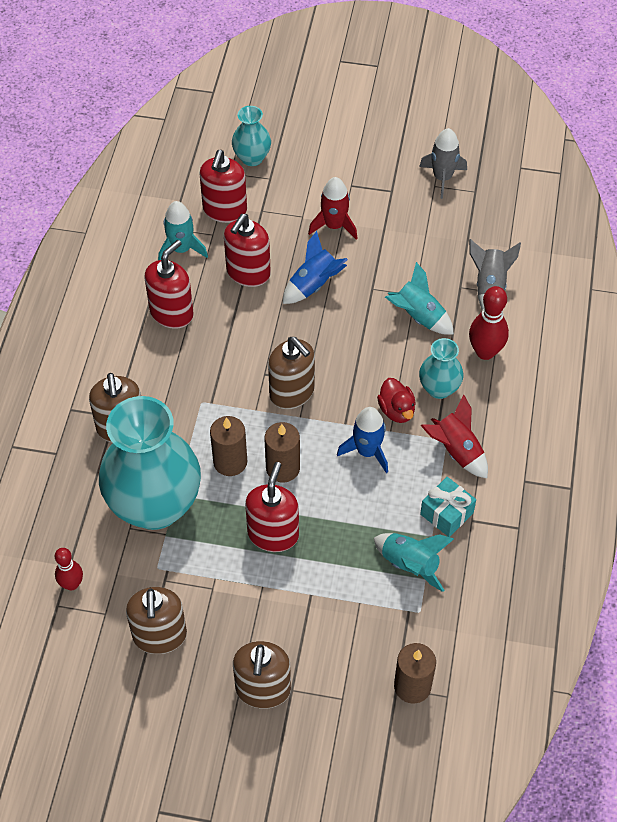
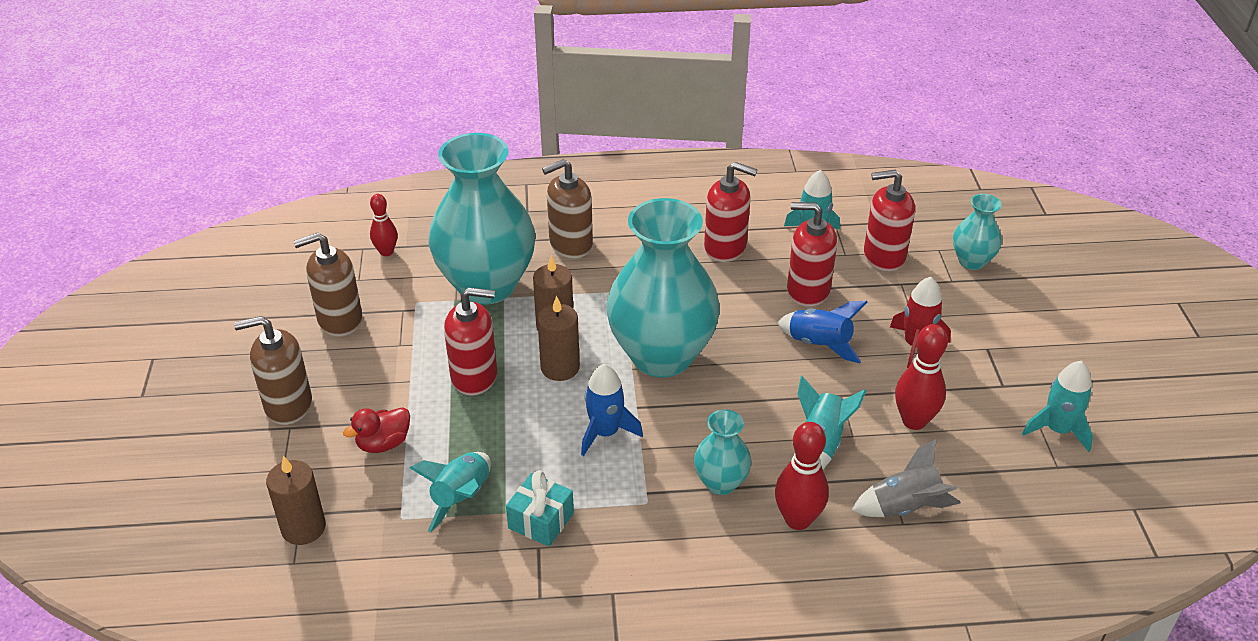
camera: 75 degrees right, 15 degrees down
(292, 392) = (661, 356): brown soap dispenser -> turquoise vase
(396, 410) = (672, 448): red duck -> red duck (383, 443)
(411, 254) = (914, 421): none -> red bowling pin
(442, 178) = (1057, 430): grey rocket -> turquoise rocket
(456, 451) = (634, 515): red rocket -> none

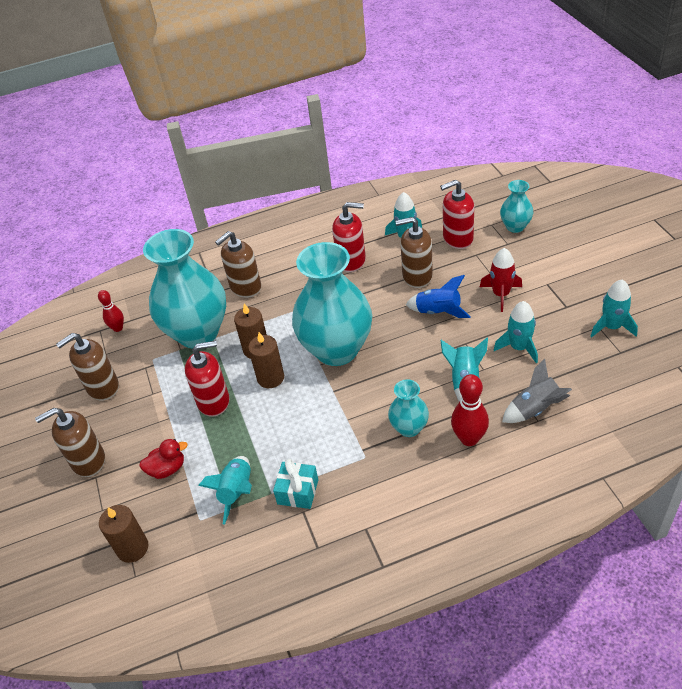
camera: 10 degrees left, 5 degrees up
(383, 443) = (167, 469): red duck -> red duck turned 150 degrees counterclockwise
(605, 432) = (318, 415): blue rocket -> none
(807, 290) = (417, 276): red soap dispenser -> brown soap dispenser
(914, 421) = (519, 347): red bowling pin -> turquoise rocket

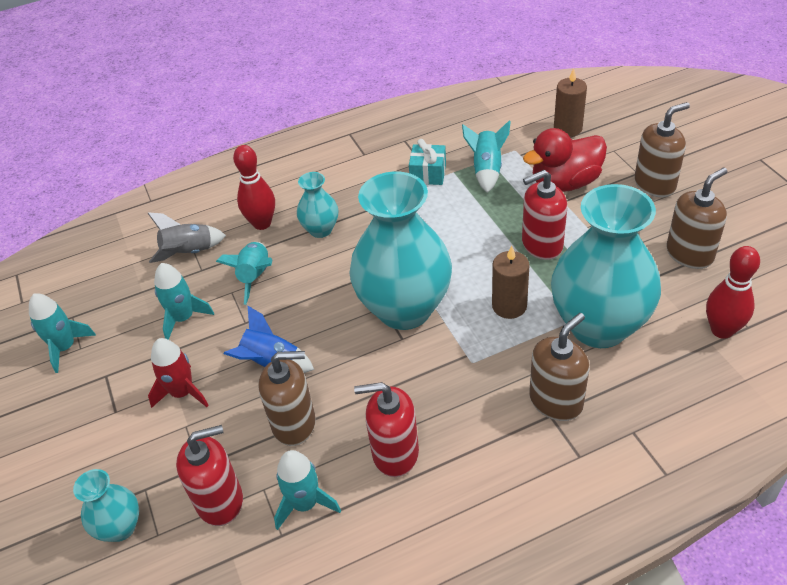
camera: 175 degrees right, 0 degrees up
(118, 328) = (722, 330): red bowling pin -> red bowling pin, size x1.56
(167, 469) = (565, 183): red duck -> red duck, size x1.78
(270, 378) = (481, 272): brown candle -> none

